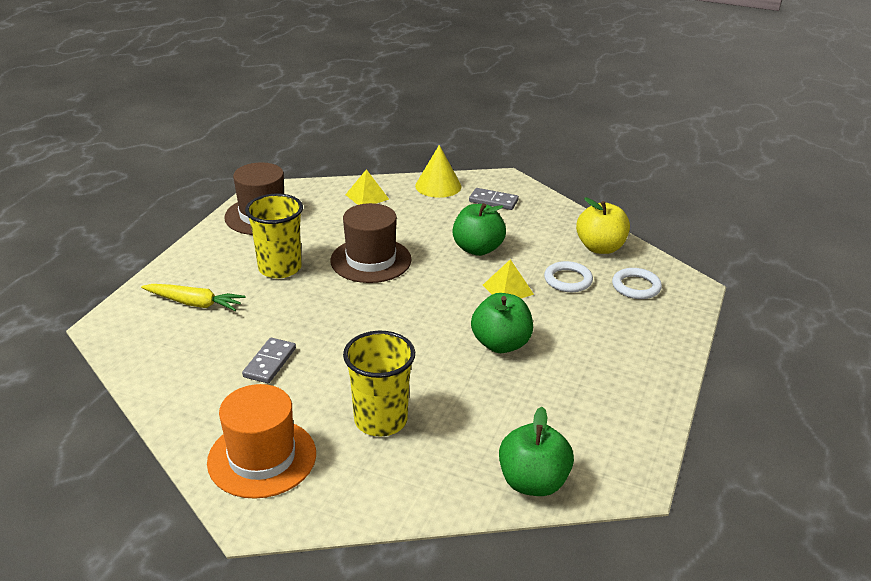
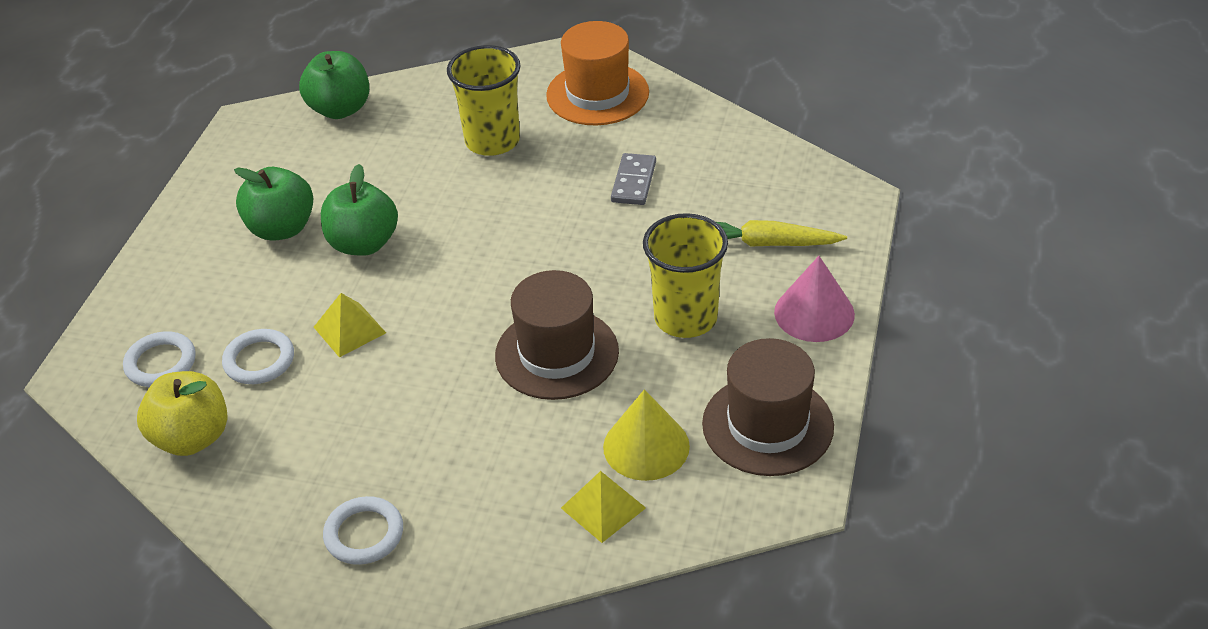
camera: 175 degrees right, 10 degrees up
(196, 260) = (814, 313): none -> pink cone
(438, 186) = (473, 565): yellow cone -> yellow cone (646, 446)
(477, 249) = (393, 403): green apple -> green apple (281, 228)
(493, 201) = (364, 534): grey domino -> white ring

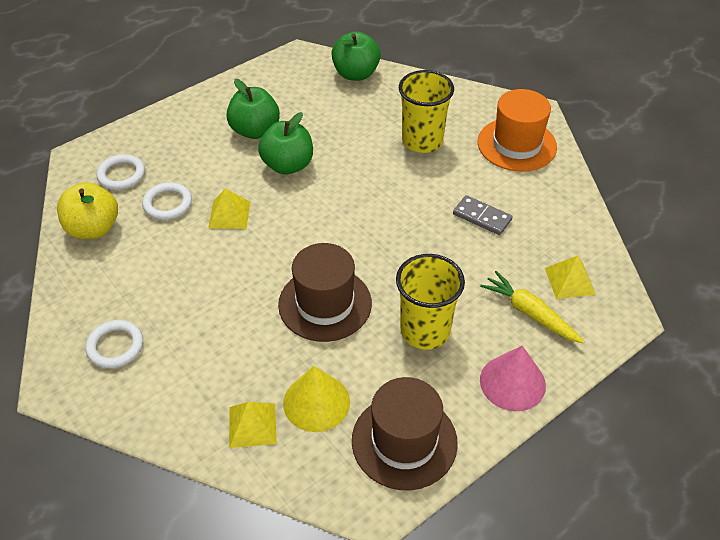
camera: 35 degrees right, 5 degrees up
(633, 182) = (482, 217): grey domino -> grey domino turned 75 degrees clockwise
(777, 194) = (570, 281): none -> yellow pyramid

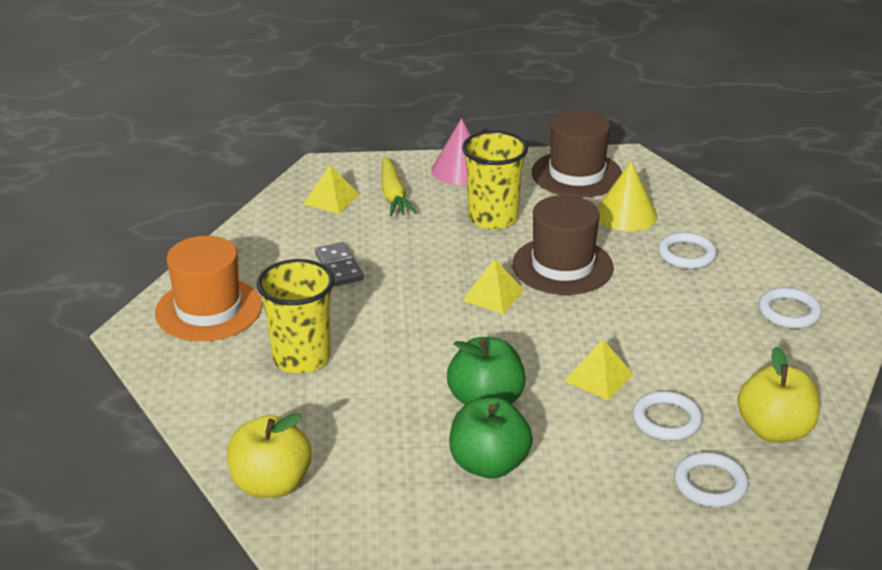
camera: 145 degrees left, 15 degrees down
(231, 374) = (686, 254): none -> white ring
(252, 425) = (689, 221): yellow pyramid -> yellow pyramid (493, 295)
(355, 74) = (271, 484): green apple -> yellow apple

